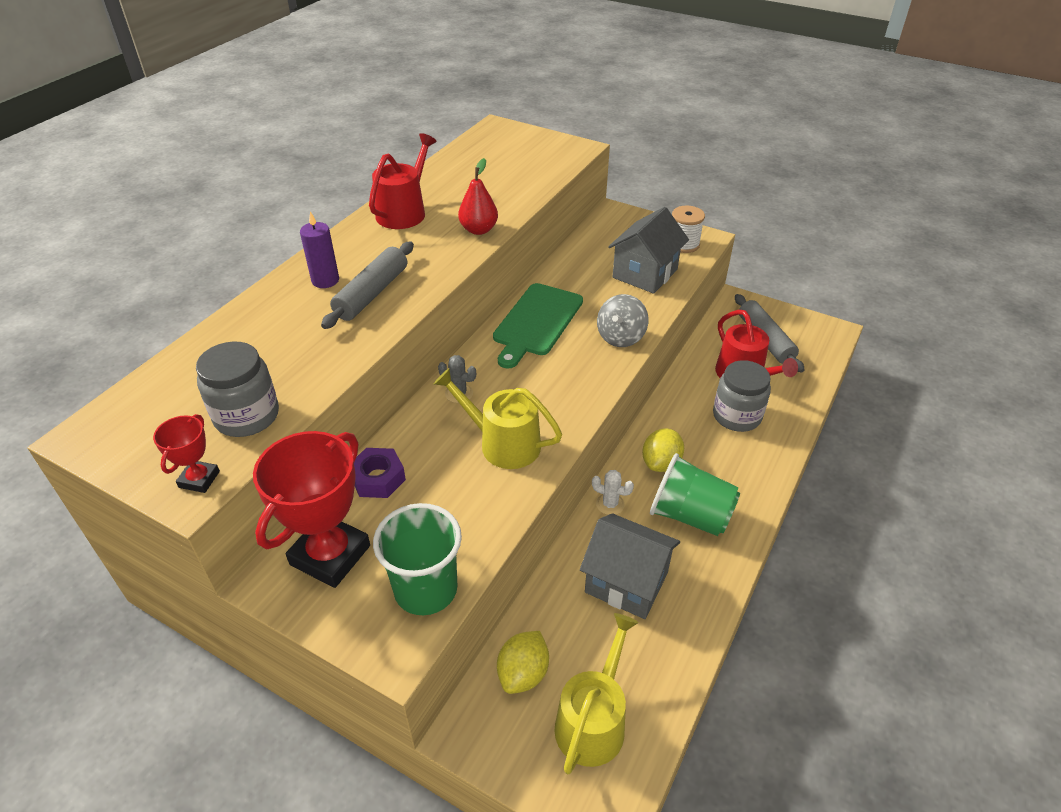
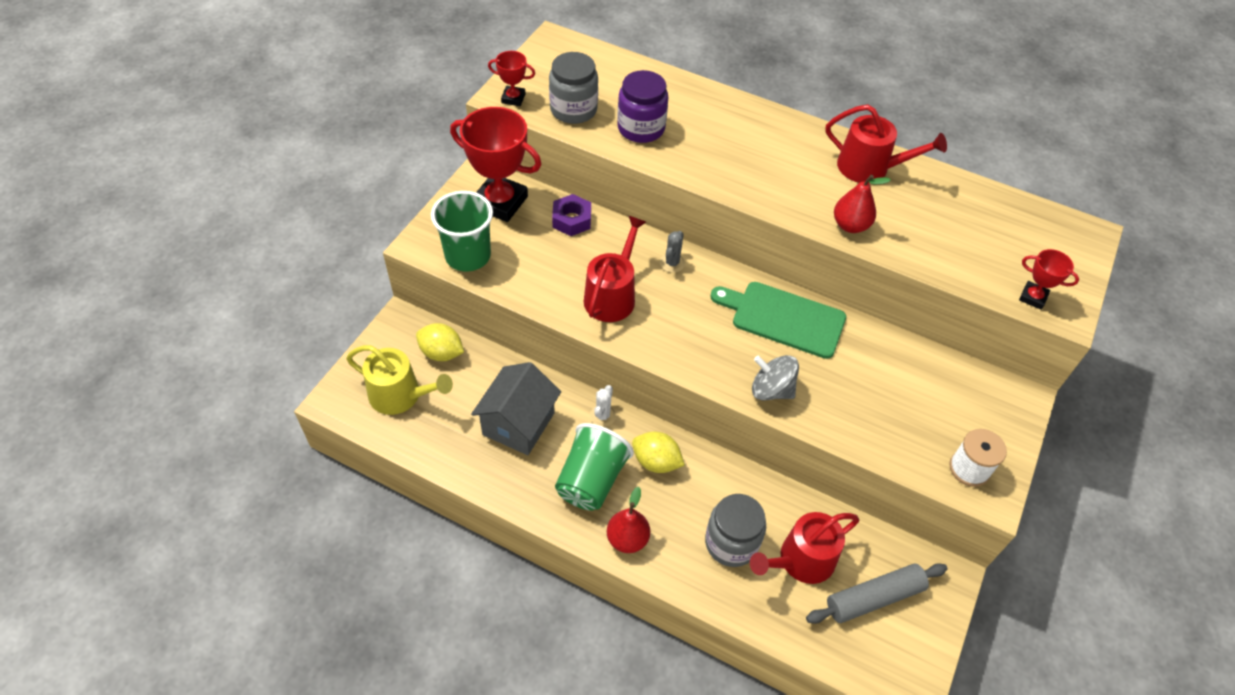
camera: 85 degrees right, 10 degrees up
(303, 356) = (641, 128): none -> purple jar
(325, 280) = (744, 128): purple candle -> none
(372, 293) = (729, 158): grey rolling pin -> none
(503, 443) = (612, 296): yellow watering can -> red watering can
(563, 157) = (1033, 297): none -> red trophy
(645, 273) = (893, 421): grey house -> none
(750, 488) = (627, 539): none -> red pear

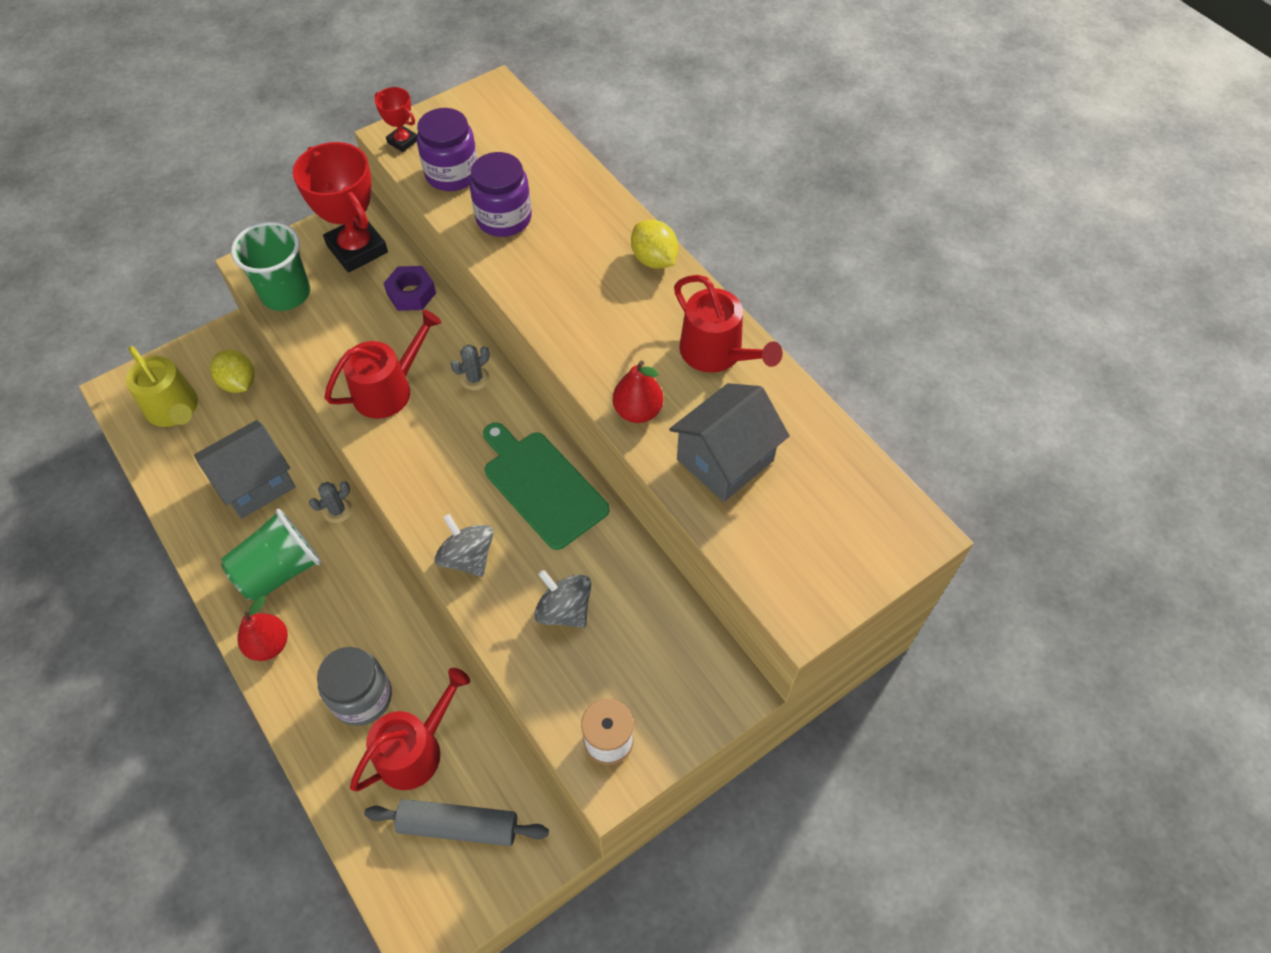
camera: 30 degrees right, 5 degrees up
(573, 109) = (452, 174): grey jar -> purple jar
(602, 416) = (337, 510): white cactus -> grey cactus
(656, 462) = (353, 580): yellow lemon -> yellow lemon (654, 259)
(801, 561) = (415, 750): red watering can -> red watering can turned 135 degrees clockwise
(869, 396) = (564, 610): none -> grey spinning top
(934, 235) = (725, 460): none -> grey house
(1033, 297) = (779, 580): red trophy -> none

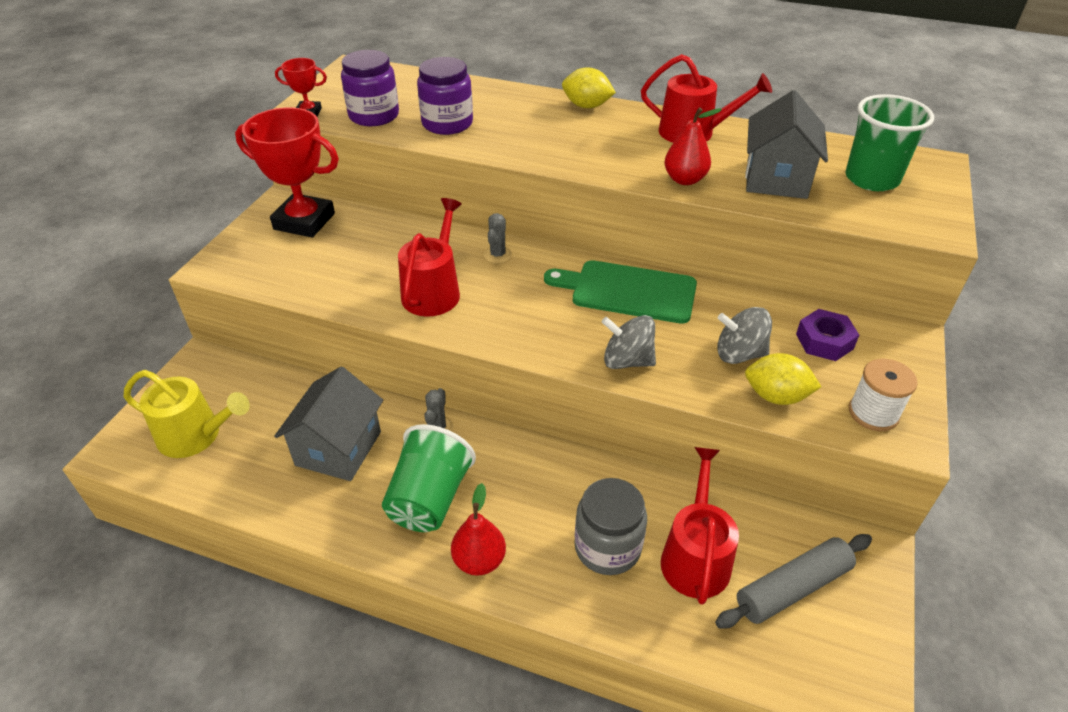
camera: 35 degrees left, 15 degrees down
(239, 383) = (246, 386): yellow lemon -> yellow lemon (776, 396)
(286, 293) = (267, 272): green cup -> green cup (871, 179)
(411, 293) = (384, 228): purple nut -> purple nut (824, 341)

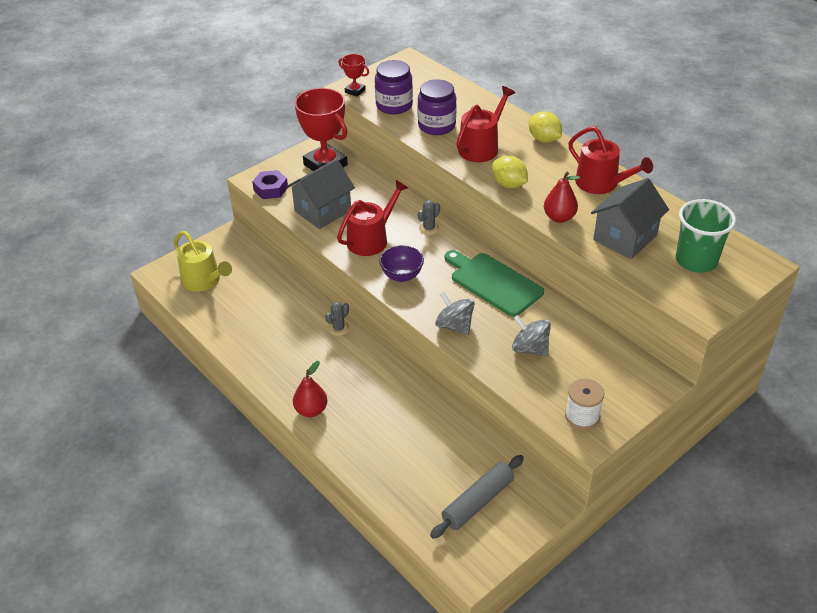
camera: 30 degrees right, 0 degrees up
(338, 448) = (275, 318): grey house -> grey house (323, 211)
(429, 499) = (306, 367): green cup -> none
(509, 322) = (402, 276): none -> purple bowl
(607, 547) = (387, 434): grey jar -> none
(695, 556) = (434, 461): red watering can -> red watering can (481, 147)
(776, 396) = (529, 382): yellow lemon -> yellow lemon (509, 184)
(792, 588) = (478, 502): grey rolling pin -> grey rolling pin turned 45 degrees counterclockwise
(824, 341) = (595, 362): purple nut -> purple nut (271, 189)

